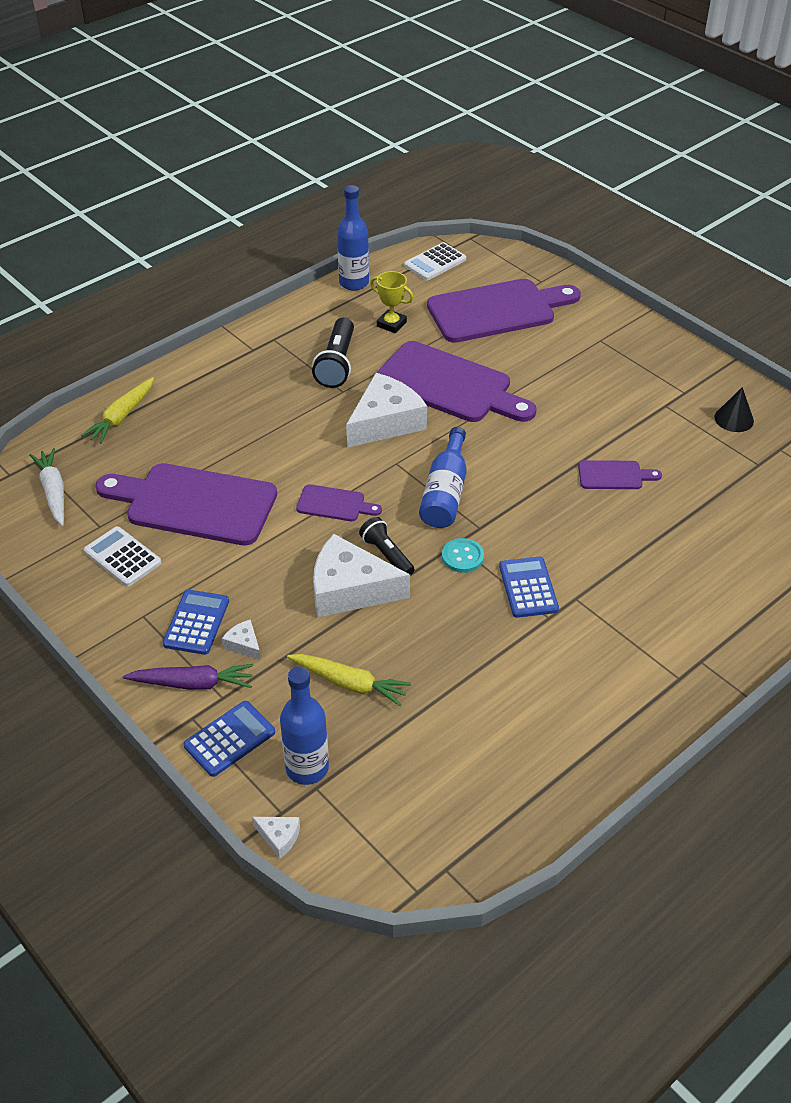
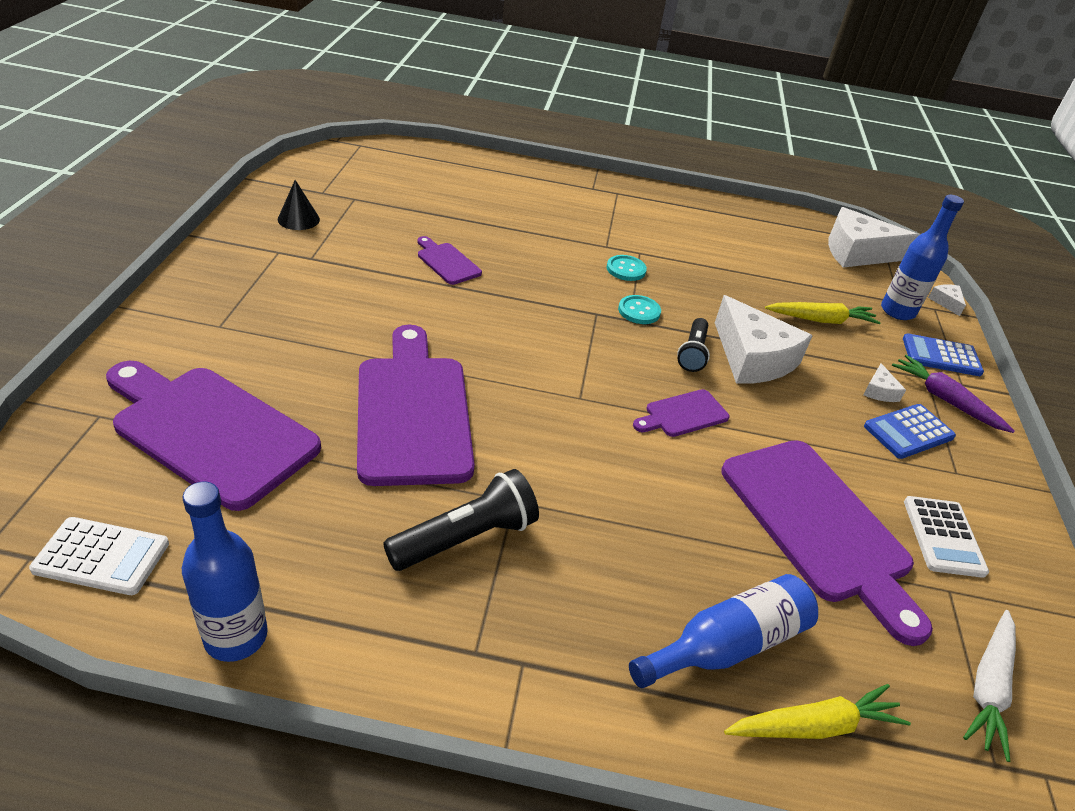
camera: 135 degrees left, 5 degrees down
(334, 504) = (683, 414): purple cutting board -> purple cutting board turned 90 degrees counterclockwise
(349, 683) = (821, 320): yellow carrot -> yellow carrot turned 105 degrees clockwise
(385, 422) = (528, 435): white cheese -> white cheese (856, 252)
(391, 324) = (324, 525): yellow trophy -> none
(445, 492) = (580, 348): blue bottle -> blue bottle (727, 645)
(528, 588) = (626, 269): blue calculator -> turquoise button

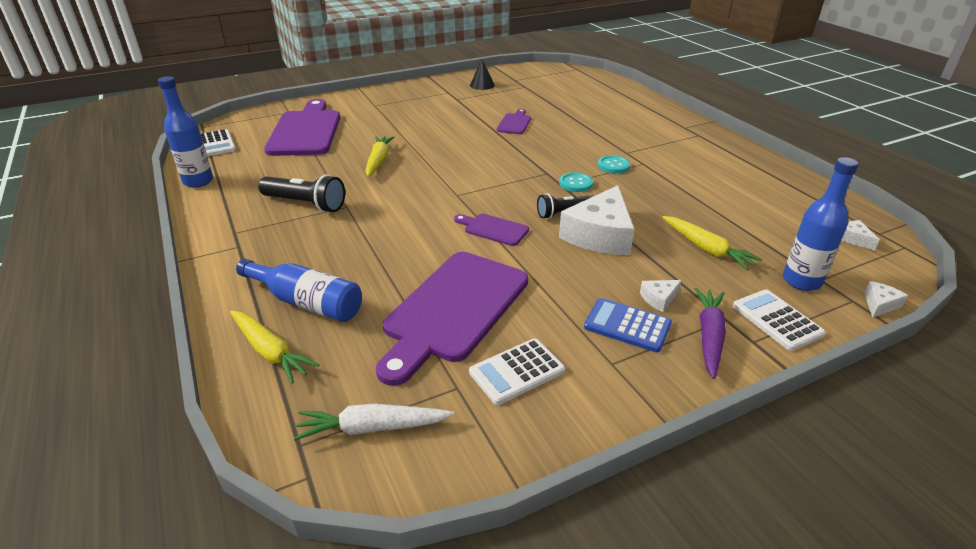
camera: 60 degrees right, 5 degrees down
(413, 411) = (378, 161): purple cutting board -> yellow carrot
(856, 252) = (853, 239): white cheese -> white cheese, size x0.42
(941, 356) = (776, 320): blue calculator -> white calculator

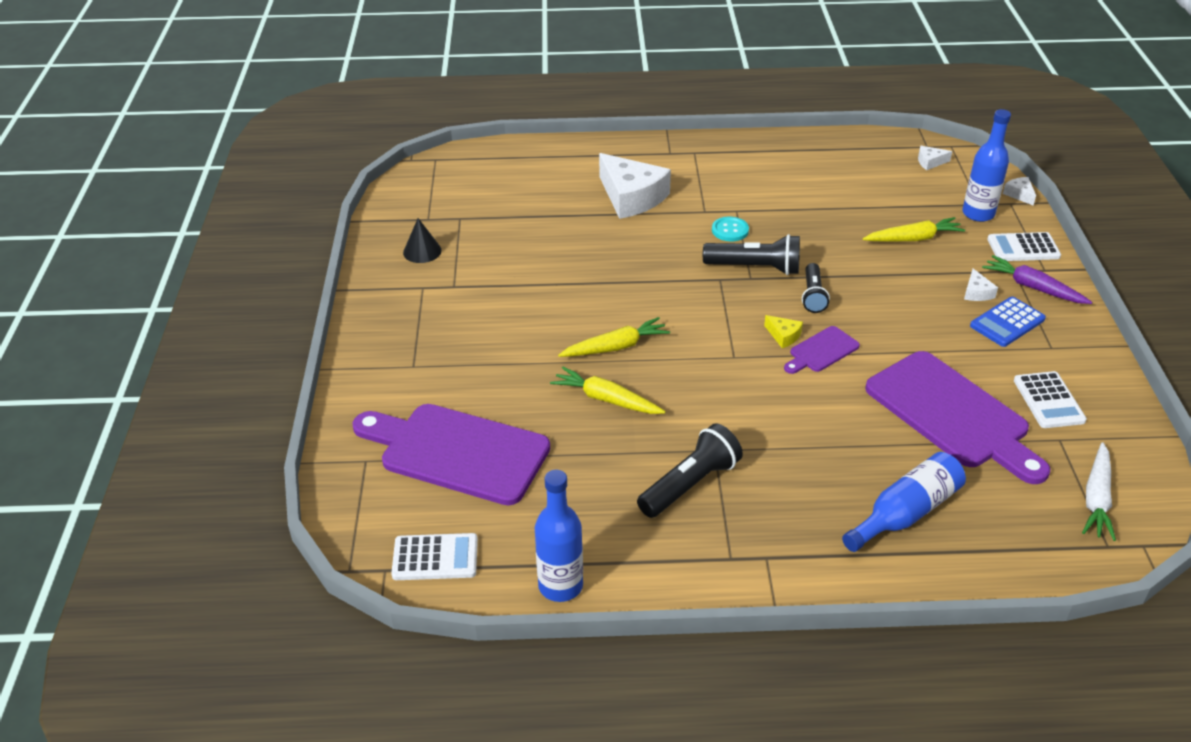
camera: 65 degrees left, 5 degrees up
(270, 352) = (979, 550): yellow carrot -> yellow carrot (616, 347)
(499, 210) = (783, 336): none -> yellow cheese
(515, 123) = (572, 261): purple cutting board -> none
(575, 183) = (755, 268): turquoise button -> black flashlight
(600, 235) = (864, 288): white cheese -> white cheese (631, 197)

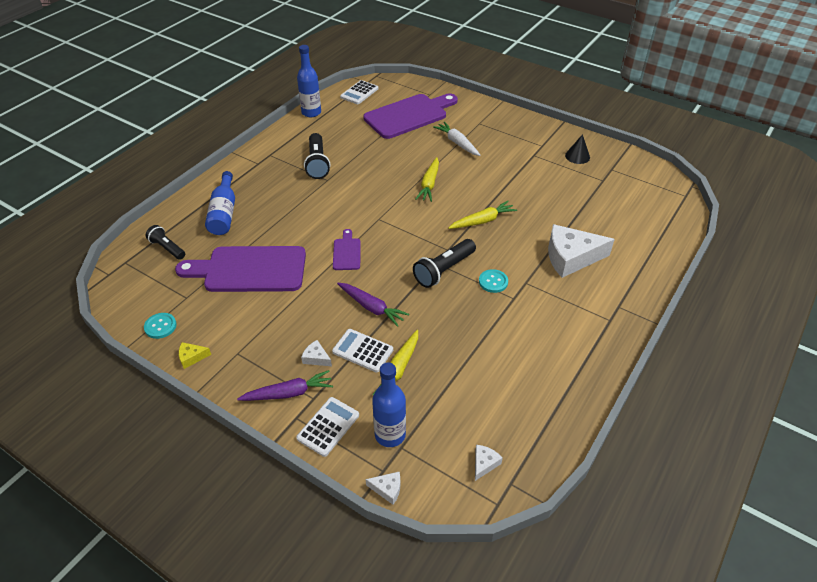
camera: 125 degrees right, 5 degrees up
(606, 399) = (395, 165): yellow carrot -> yellow carrot (482, 221)
(783, 336) = (374, 246): yellow cheese -> yellow cheese (192, 357)
(812, 296) = (393, 278): black flashlight -> black flashlight (167, 248)
(870, 290) = (371, 307): none -> purple carrot
(1007, 323) = (277, 350): blue calculator -> none
(1048, 400) = (209, 315): white calculator -> white calculator (362, 351)
(1096, 499) = (145, 280): white carrot -> white carrot (457, 143)
(1117, 429) = (160, 326): none -> turquoise button

